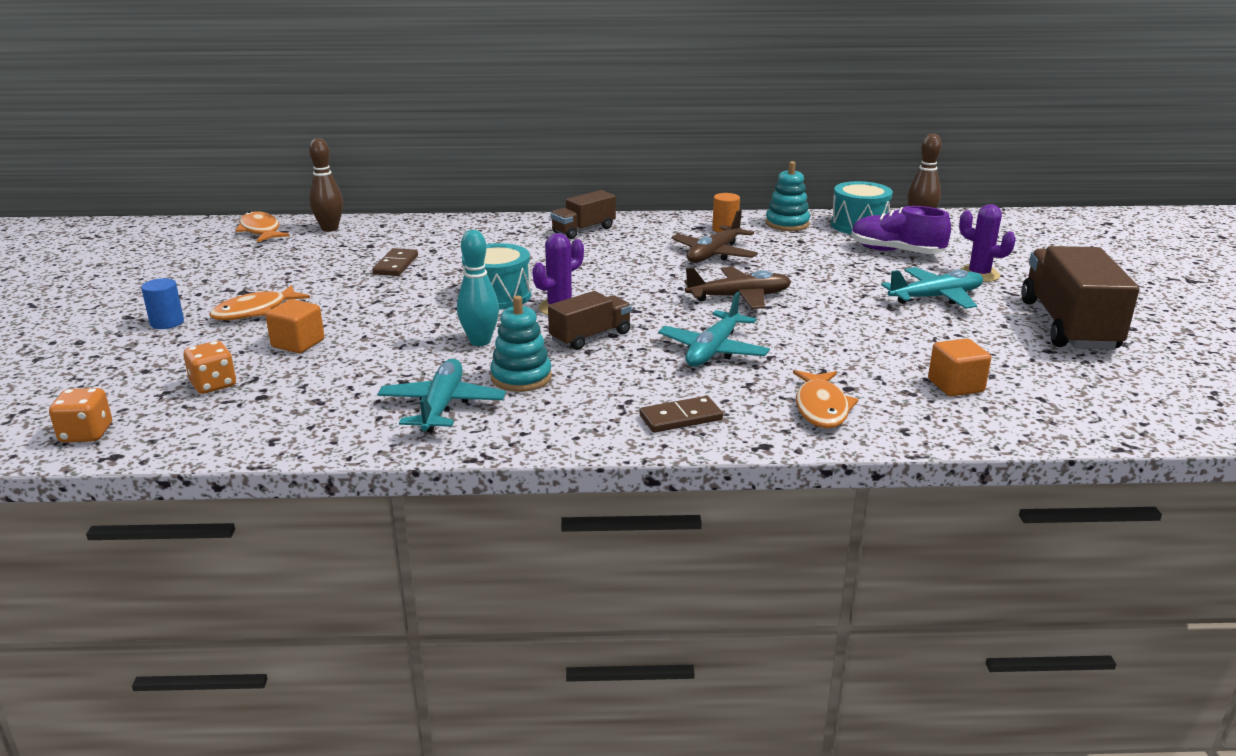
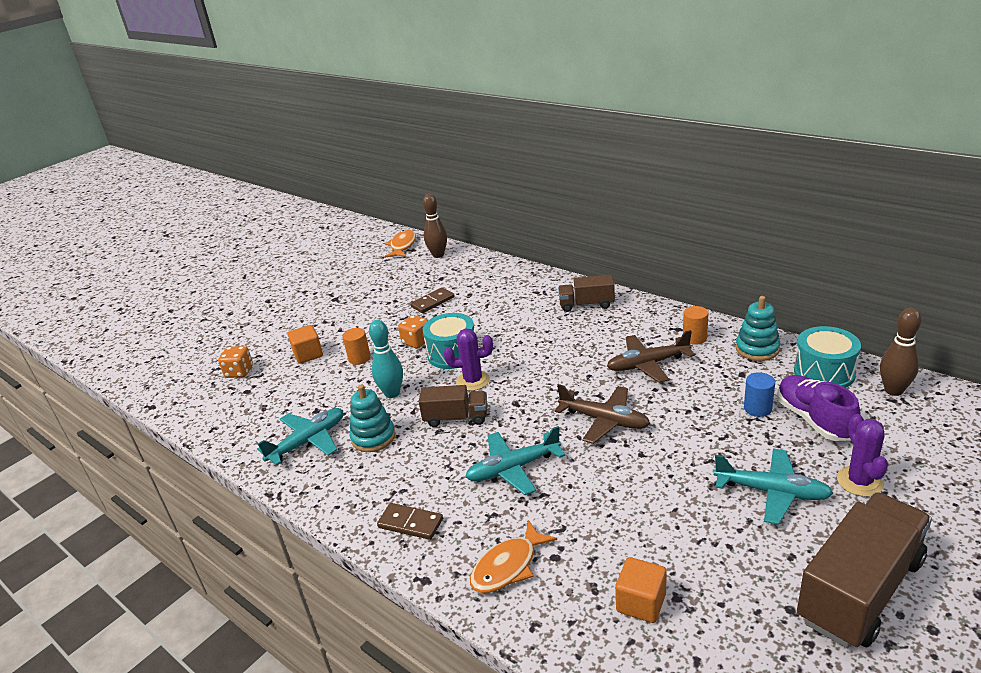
camera: 45 degrees right, 5 degrees up
(86, 434) = (160, 385): orange dice -> orange dice (417, 342)
(167, 322) = (276, 312): blue cylinder -> blue cylinder (757, 408)
(255, 311) = (321, 318): orange fish -> none
(381, 328) = (359, 358): none -> orange cylinder

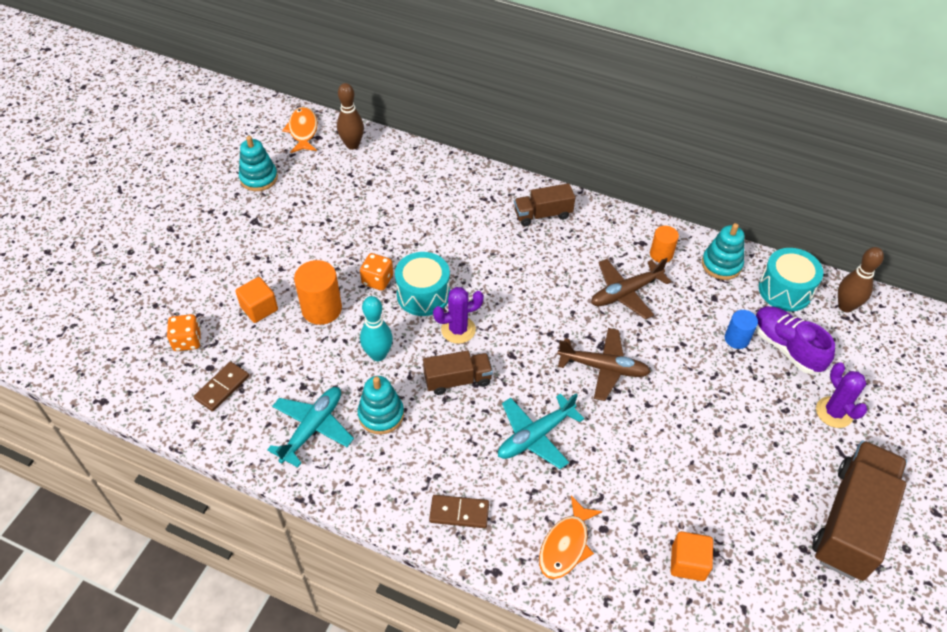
camera: 20 degrees left, 20 degrees up
(352, 273) = (259, 178): none -> turquoise stacking toy
(359, 358) = (321, 309): orange cylinder -> orange cylinder, size x1.64
(432, 302) = (373, 220): brown domino -> brown domino (222, 388)
(772, 492) = (767, 433): turquoise plane -> none

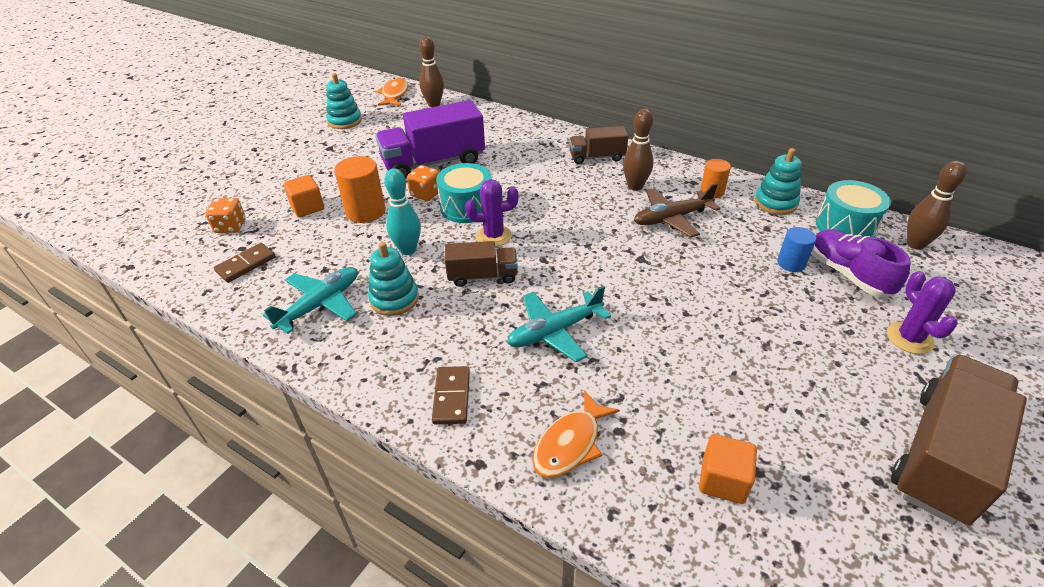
camera: 10 degrees right, 10 degrees down
(374, 235) = (434, 162): none -> purple truck
(459, 512) = (452, 397): brown domino -> brown domino turned 75 degrees clockwise
(586, 253) = (635, 186): none -> brown bowling pin
(603, 368) = (640, 277): brown plane -> none

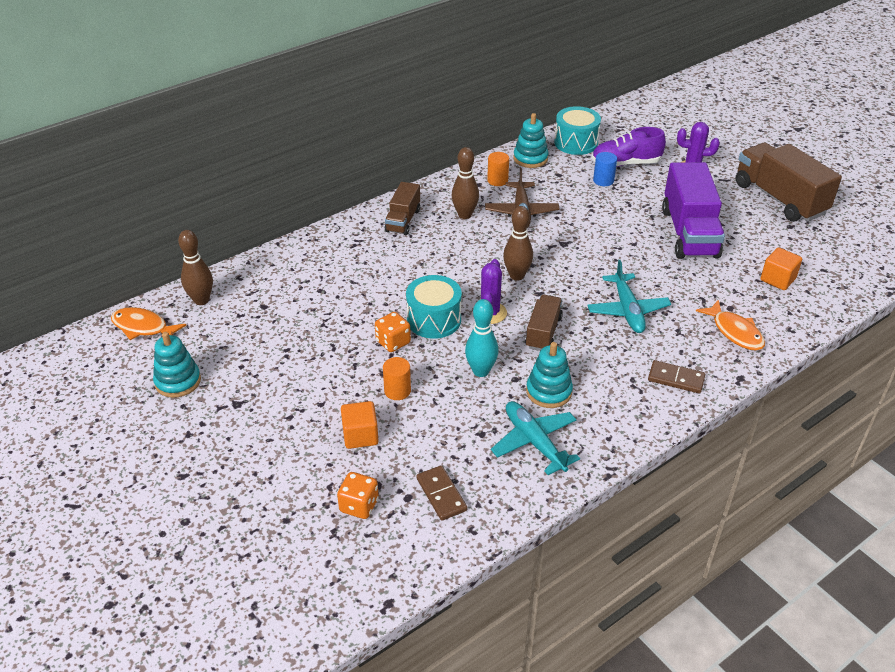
camera: 70 degrees left, 0 degrees up
(365, 211) = (397, 391): orange cylinder -> orange cylinder, size x0.61
(434, 162) = (335, 325): purple truck -> purple truck (689, 233)
(915, 244) = (608, 126): brown bowling pin -> brown bowling pin (516, 275)

